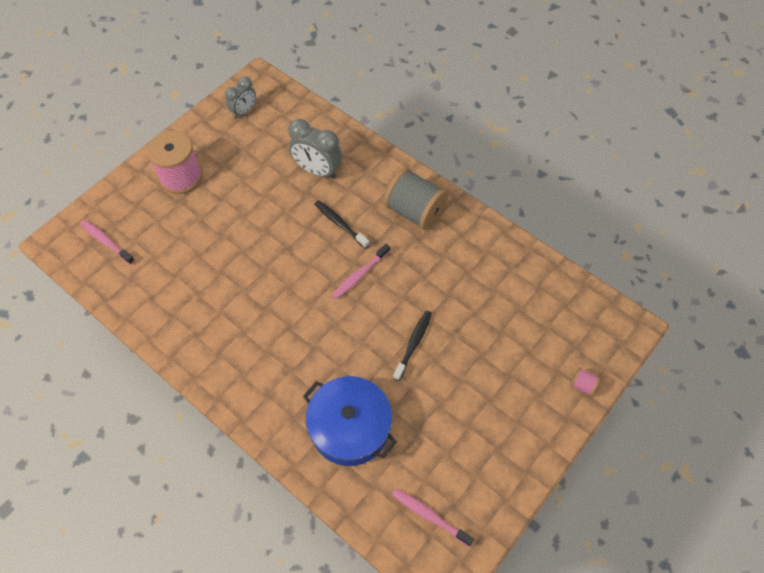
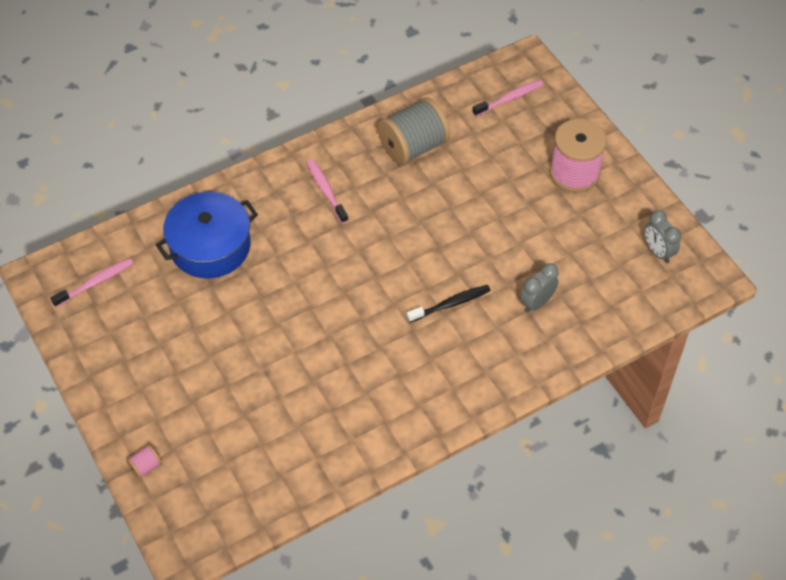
camera: 110 degrees right, 5 degrees down
(317, 171) = (537, 303): grey clock -> grey clock, size x0.64
(360, 274) = (375, 304): pink toothbrush -> pink toothbrush (326, 191)
(413, 344) = (269, 326): black toothbrush -> none
(415, 211) = (438, 384): grey spool -> grey spool (413, 147)

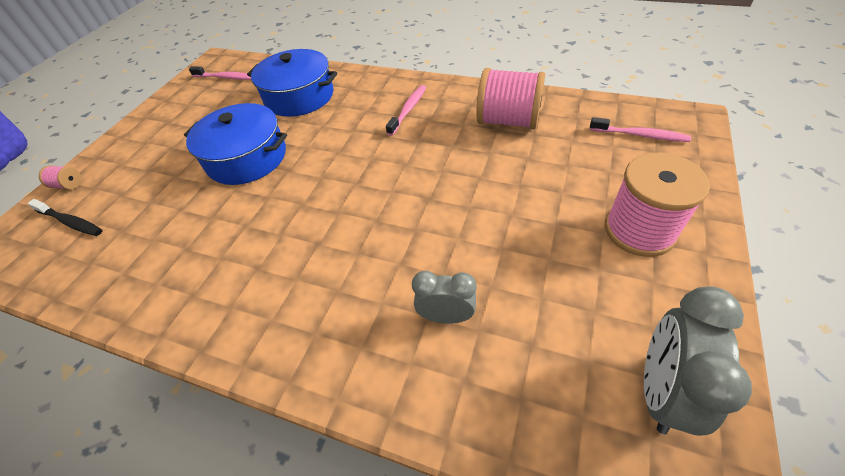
camera: 55 degrees right, 5 degrees down
(261, 326) = (247, 158): none -> blue pot
(413, 147) = (508, 121): grey spool -> pink spool
(450, 304) = (373, 248): black toothbrush -> black toothbrush (70, 222)
(658, 252) = (661, 390): grey clock -> grey clock, size x1.56

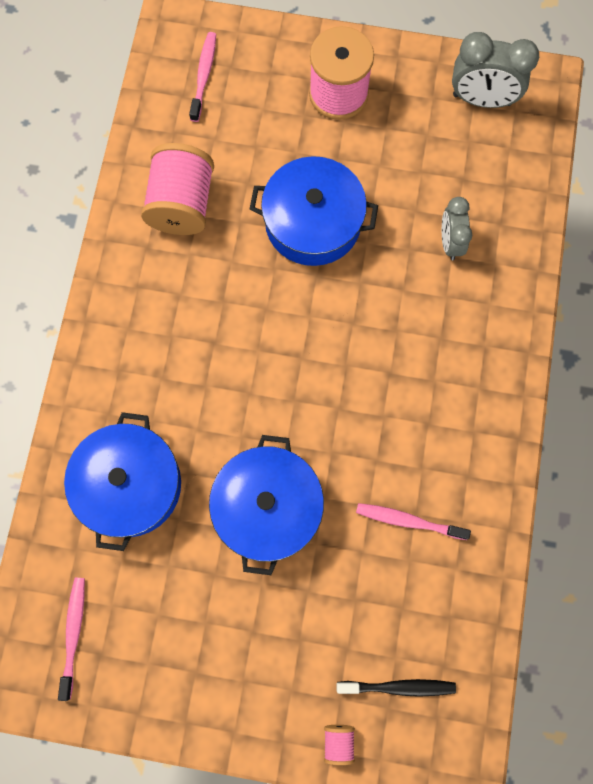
camera: 105 degrees left, 25 degrees up
(70, 222) = (398, 687): black toothbrush -> black toothbrush turned 75 degrees clockwise
(408, 110) = (161, 324): pink toothbrush -> pink toothbrush (409, 521)
(483, 199) = (313, 222): none -> blue pot

